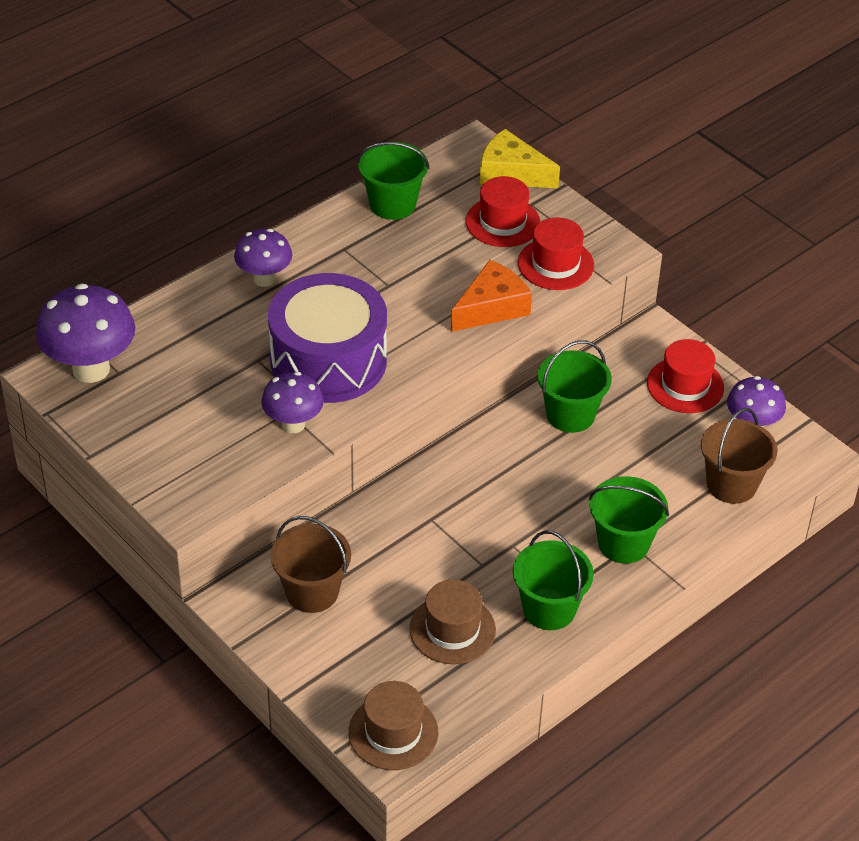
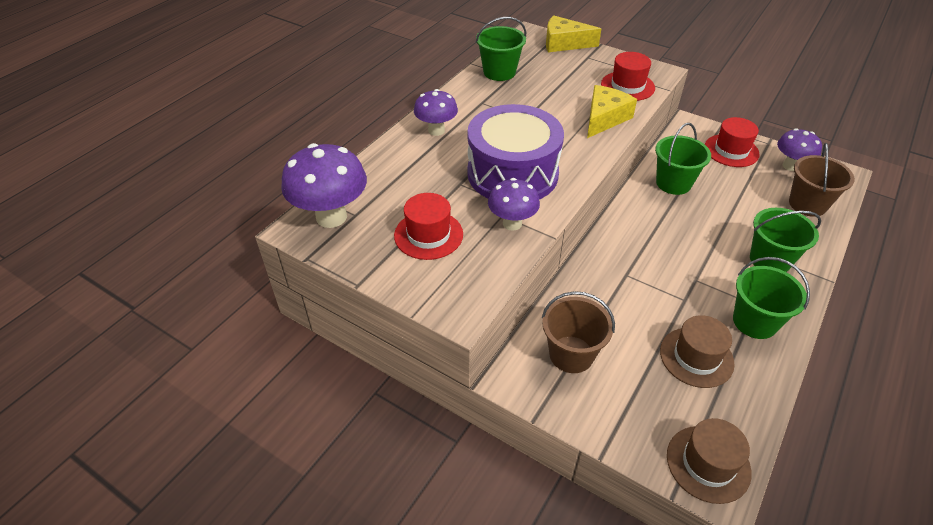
camera: 15 degrees left, 0 degrees up
(491, 308) = (604, 118): orange cheese -> yellow cheese
(502, 222) = (577, 69): red hat -> red hat (428, 235)

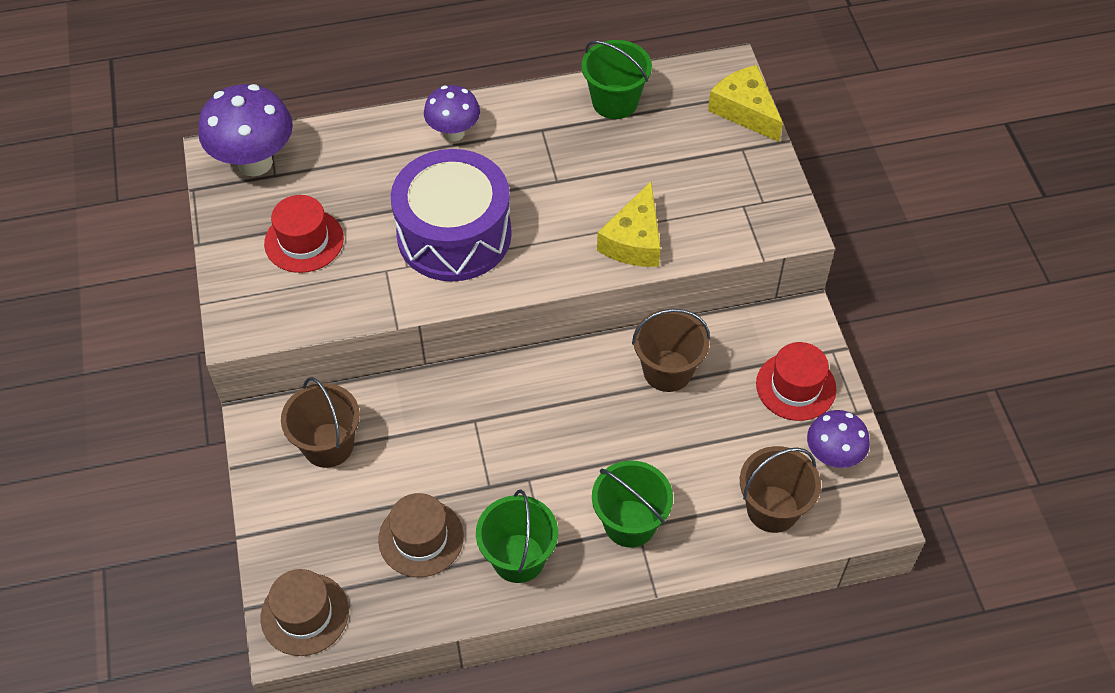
camera: 45 degrees right, 10 degrees up
(512, 223) = (382, 285): purple mushroom -> none
(604, 118) = (634, 240): yellow cheese -> yellow cheese turned 120 degrees clockwise
(627, 86) = (724, 219): red hat -> none
(673, 183) = (667, 371): green bucket -> brown bucket

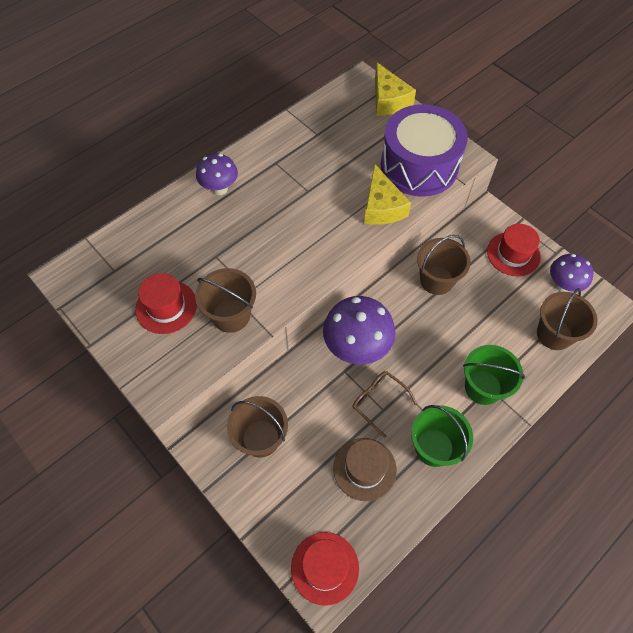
camera: 30 degrees left, 5 degrees up
(255, 163) = (94, 268): purple mushroom -> purple mushroom (356, 348)
(304, 614) = (325, 568): brown hat -> red hat
(367, 284) = (231, 315): none -> brown bucket
(454, 235) = (266, 255): purple drum -> purple drum (419, 166)
(490, 474) = (378, 401): none -> brown glasses
(615, 102) = (308, 126): green bucket -> none
(745, 110) = (388, 100): yellow cheese -> yellow cheese turned 135 degrees counterclockwise

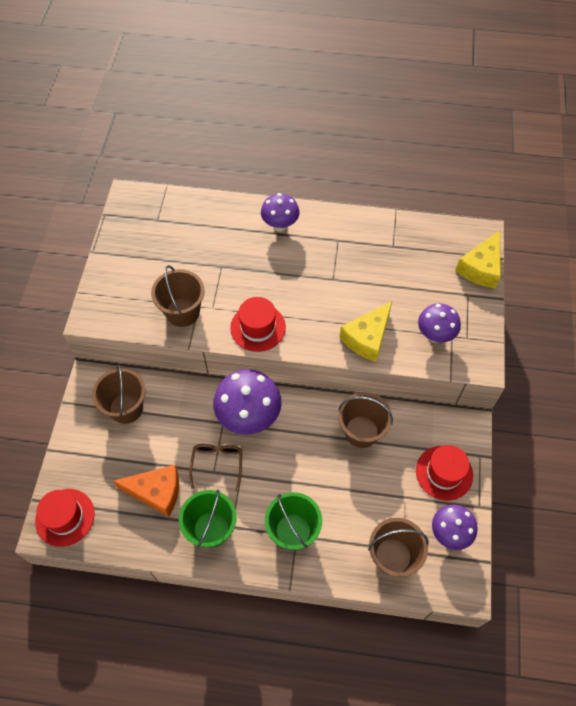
camera: 50 degrees right, 0 degrees up
(166, 307) = (156, 270): red hat -> red hat (258, 327)
(364, 469) = (156, 492): brown hat -> orange cheese
(419, 166) = (435, 335): purple drum -> purple mushroom

